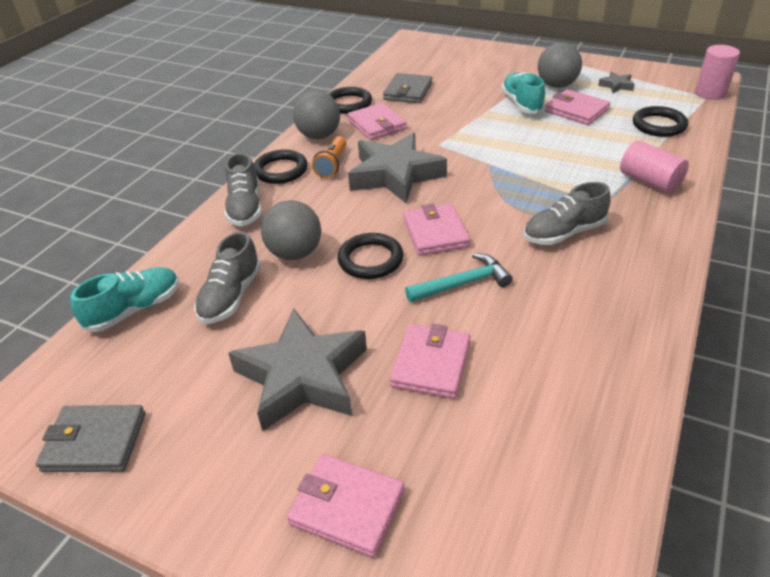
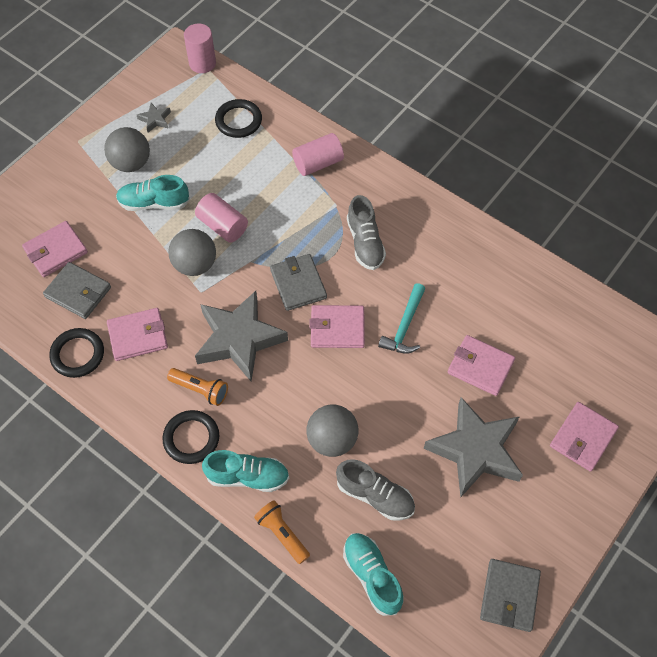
camera: 80 degrees left, 20 degrees up
(185, 239) = (282, 534): none -> orange flashlight
(245, 208) = (247, 476): grey shoe -> turquoise shoe
(319, 136) = (137, 394): grey ball -> grey ball (195, 265)
(370, 259) = (358, 383): black ring -> none
(462, 284) = (404, 326): turquoise hammer -> turquoise hammer turned 150 degrees counterclockwise
(479, 197) = (298, 284): none -> grey wallet
(521, 141) = (222, 226): none -> pink cylinder
(576, 110) = (187, 166): pink wallet -> pink wallet (55, 251)

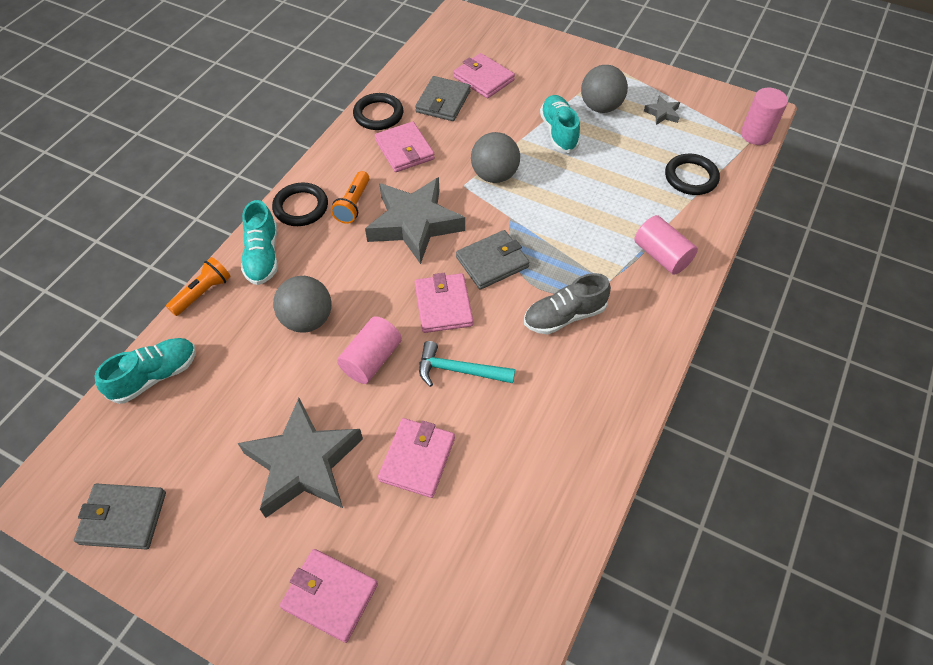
camera: 80 degrees right, 5 degrees down
(222, 226) = (548, 188): pink cylinder -> pink cylinder (371, 359)
(375, 496) = (244, 367): grey shoe -> none

